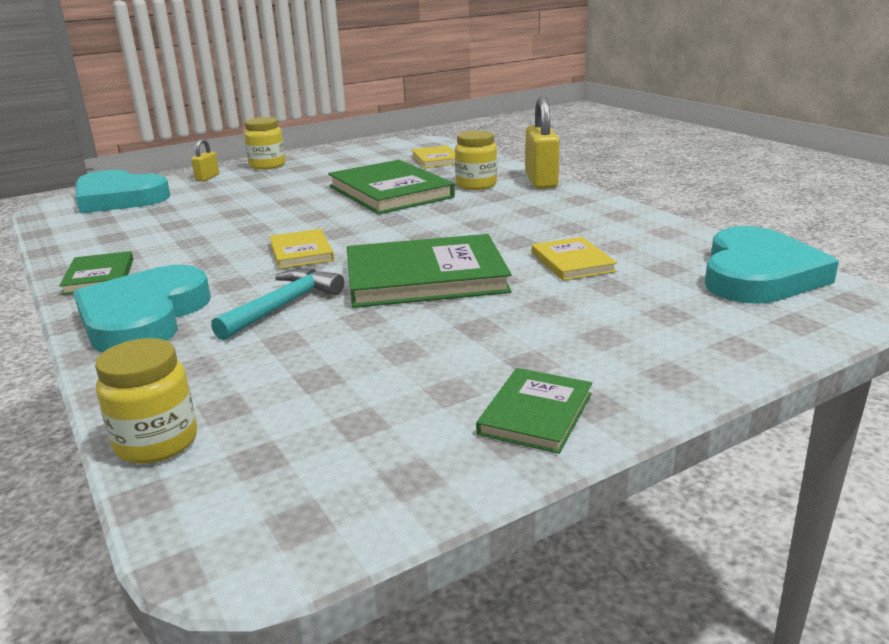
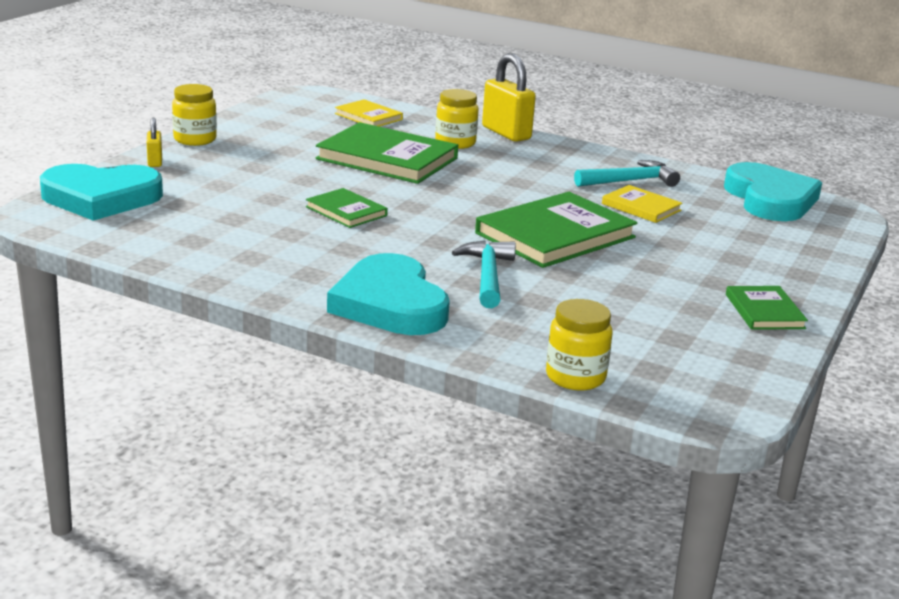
camera: 35 degrees left, 0 degrees up
(99, 276) = (271, 279): green book -> green book (346, 211)
(301, 252) = (415, 229): yellow book -> none
(602, 235) = (630, 181): none -> turquoise hammer

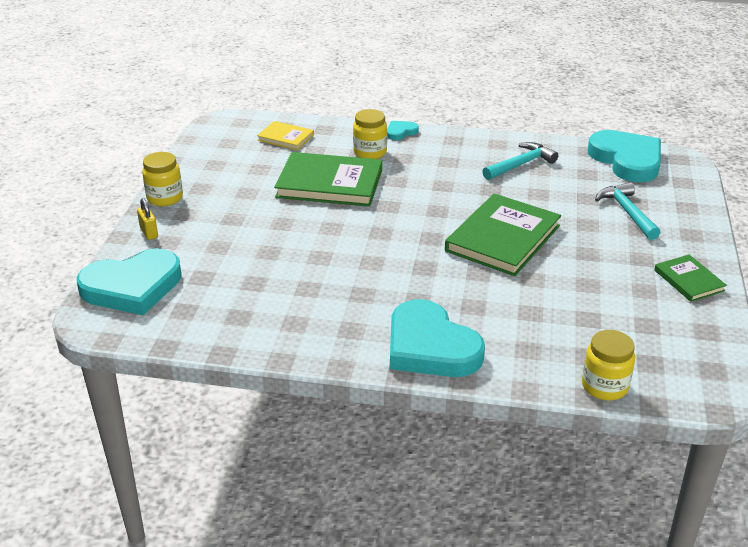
camera: 15 degrees left, 10 degrees up
(346, 211) = (335, 252): green book -> none
(487, 275) = (481, 296): turquoise hammer -> turquoise hammer (627, 212)
(506, 133) = (401, 132): yellow padlock -> turquoise heart
(641, 207) = (544, 191): yellow book -> none

